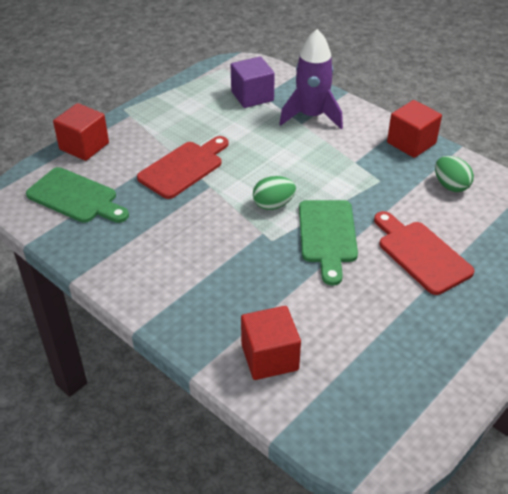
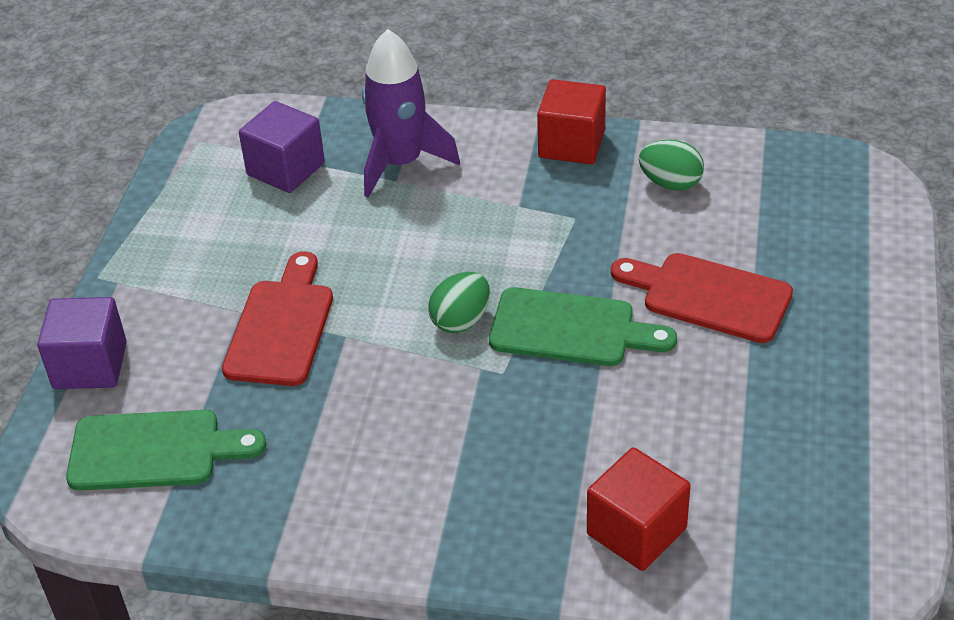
camera: 30 degrees left, 0 degrees up
(84, 146) = (90, 365): red cube -> purple cube
(327, 236) = (571, 329): green cutting board -> green cutting board turned 45 degrees counterclockwise

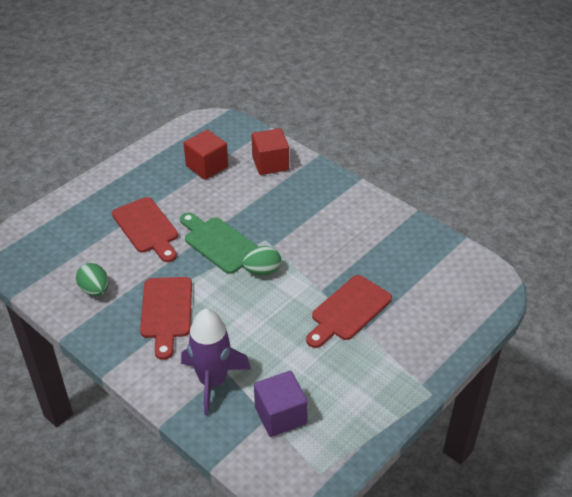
camera: 150 degrees left, 0 degrees up
(90, 365) = (457, 338): purple cube -> none
(154, 451) = (442, 278): green cutting board -> none
(543, 204) = (166, 312): none -> red cutting board
(571, 144) = (113, 341): red cube -> red cube (207, 166)

